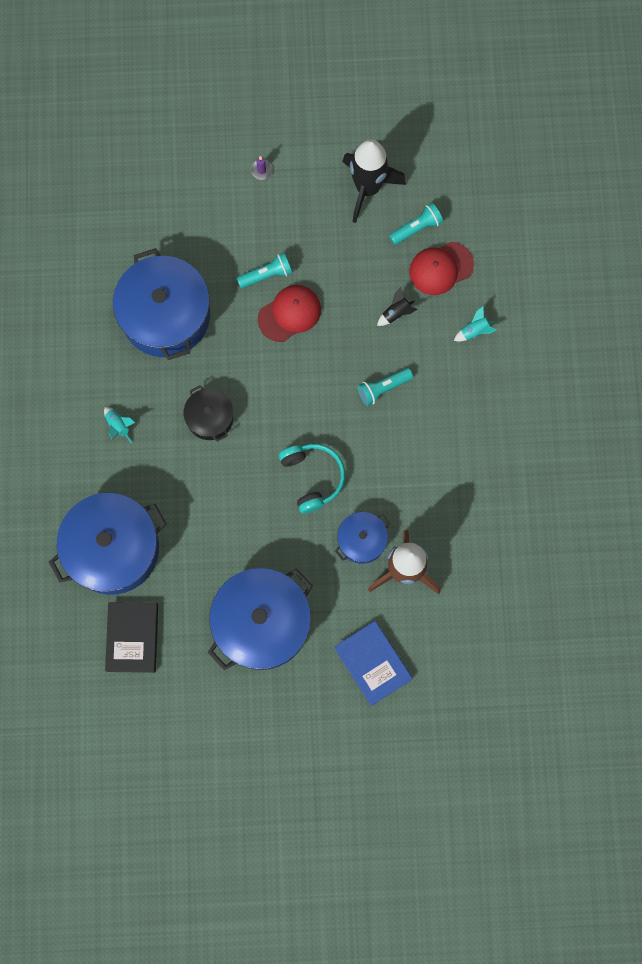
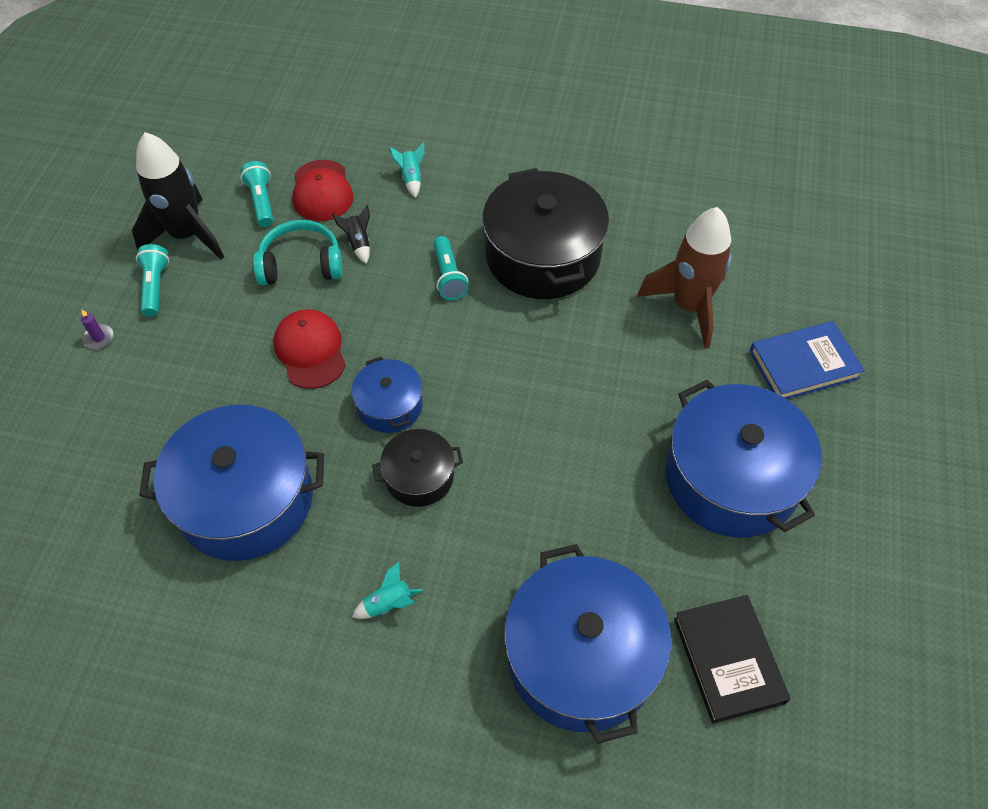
camera: 75 degrees left, 20 degrees down
(132, 637) = (728, 660): black book -> black book turned 60 degrees clockwise
(267, 275) = (245, 364): turquoise flashlight -> turquoise flashlight (155, 287)
(313, 477) = (542, 374): turquoise headphones -> turquoise headphones (301, 264)
(361, 540) = (639, 340): blue pot -> blue pot (390, 405)
(423, 452) = (543, 256): none -> black pot

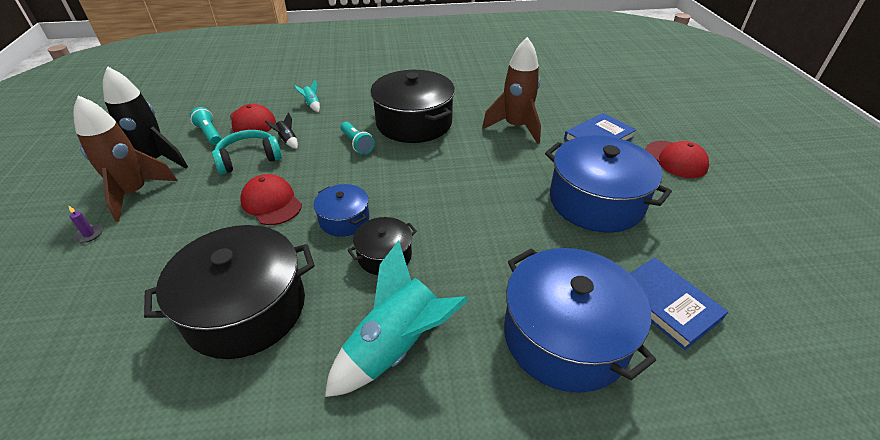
camera: 20 degrees left, 15 degrees down
(155, 287) = (134, 194): turquoise flashlight -> brown rocket
(245, 500) = (246, 309): blue pot -> black pot
(388, 604) = (396, 347): turquoise rocket -> turquoise rocket, size x2.46
(728, 660) = (666, 304): black book -> blue book
(898, 440) = (676, 159): none -> red cap

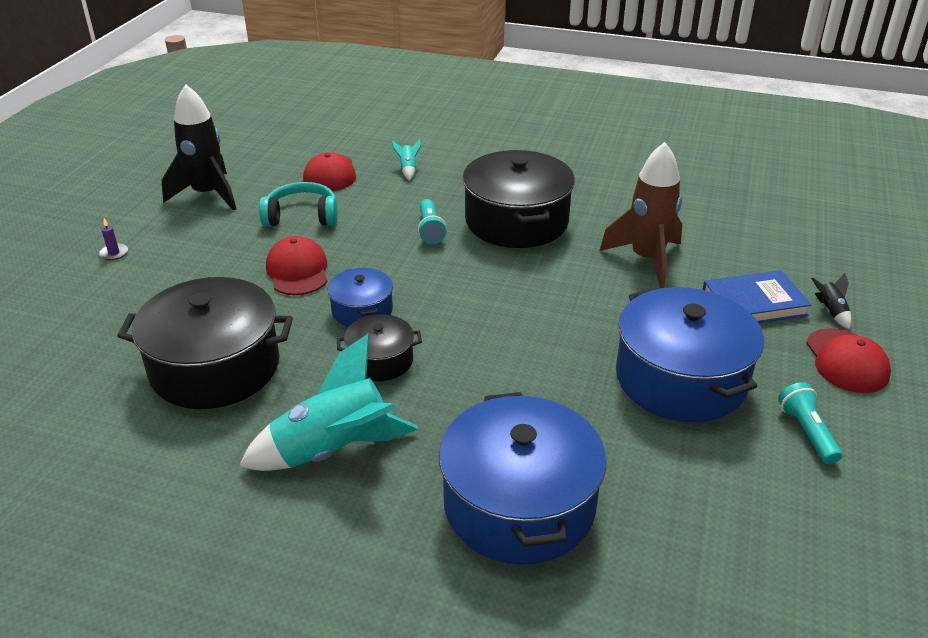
camera: 25 degrees right, 5 degrees down
(134, 194) = (172, 224): brown rocket -> none
(209, 134) = (276, 177): turquoise flashlight -> turquoise flashlight (807, 432)
(287, 140) = (354, 206): black rocket -> black rocket (830, 312)
(666, 304) = (670, 517): blue book -> none

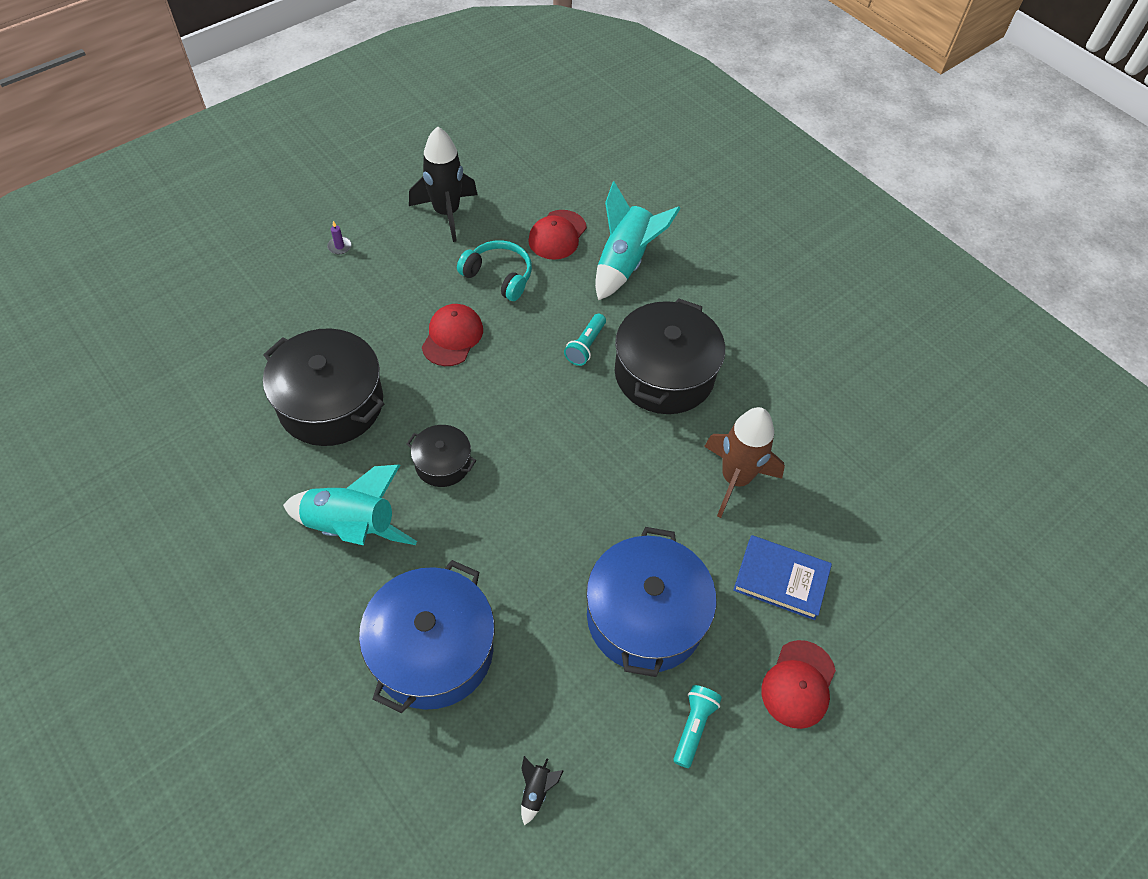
camera: 30 degrees right, 20 degrees up
(362, 310) = (467, 405): blue pot -> none
(408, 169) = (625, 262): turquoise rocket -> turquoise rocket, size x2.46
(830, 312) = (839, 628): black rocket -> black rocket (536, 790)

